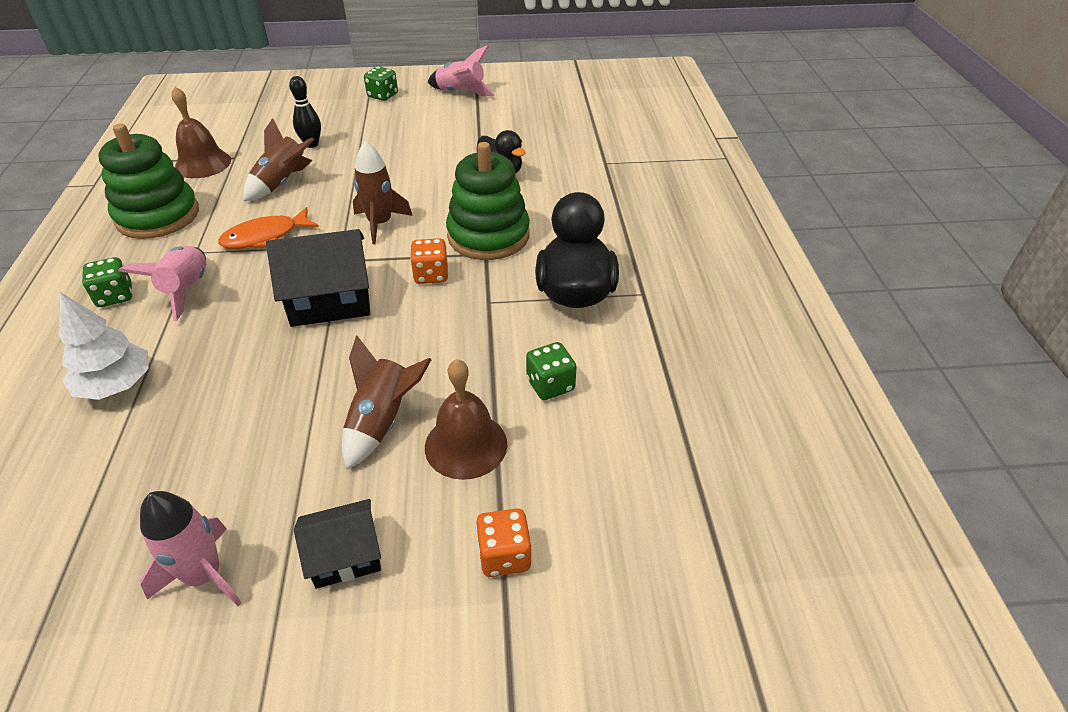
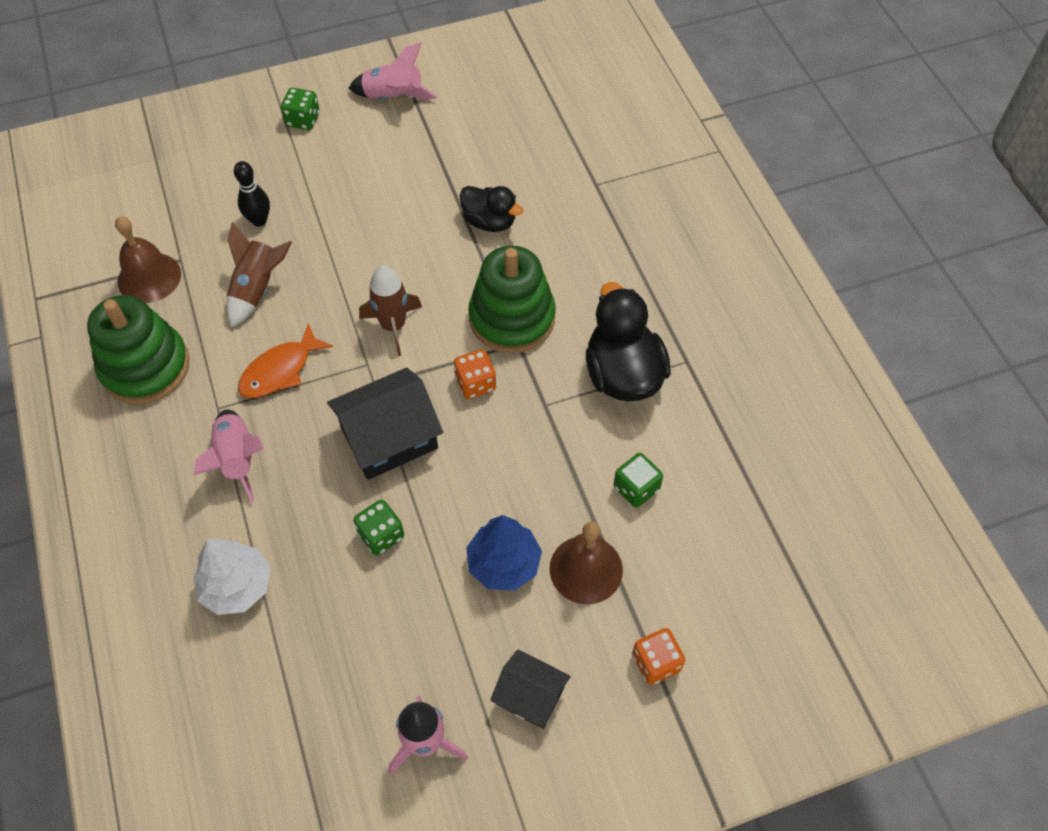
camera: 15 degrees left, 15 degrees up
(115, 296) = (167, 484): green dice -> green dice (381, 535)
(345, 555) = (530, 696): black house -> black house turned 60 degrees clockwise
(382, 421) = (504, 563): brown rocket -> blue tree

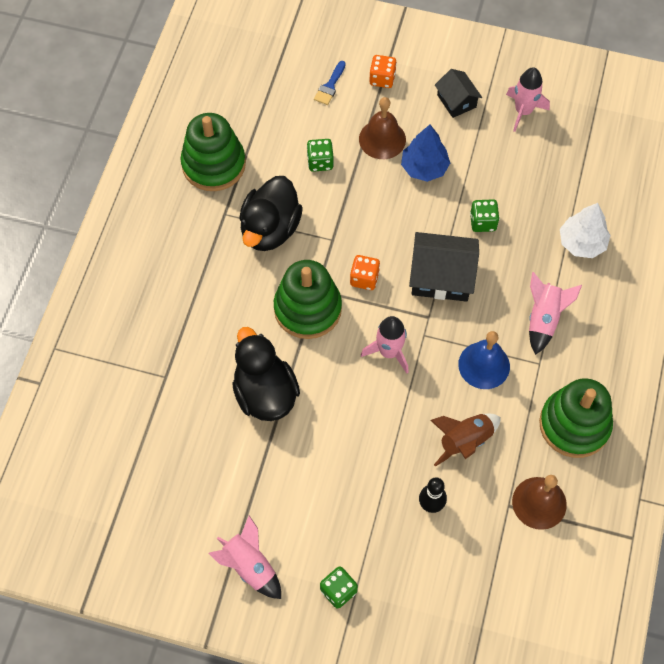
camera: 145 degrees left, 5 degrees up
(280, 371) = (484, 365): orange fish -> blue bell
(393, 326) = (389, 352): brown rocket -> pink rocket
(489, 222) = (265, 393): black duck -> black duck, size x1.61
(713, 603) = (330, 86): none -> blue brush
(752, 407) = (213, 164): none -> green stacking toy

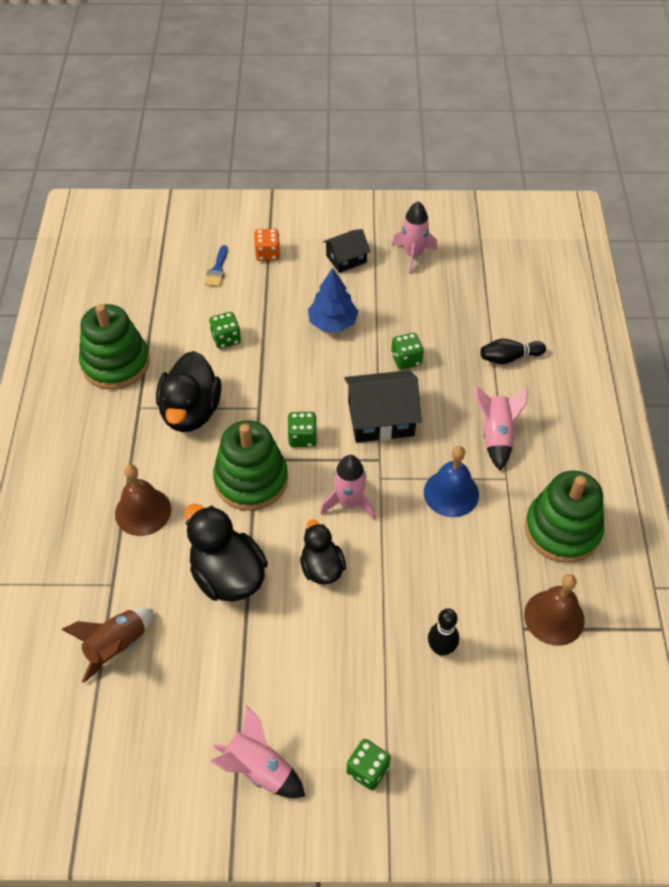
camera: 15 degrees left, 10 degrees down
(348, 406) = (322, 568): none -> black duck
(364, 279) = (302, 437): orange dice -> green dice
(382, 139) = (283, 306): brown bell -> brown bell (143, 511)
(456, 101) = (346, 259): black house -> black house turned 75 degrees counterclockwise
(465, 441) = (456, 573): brown rocket -> brown rocket (116, 646)
(582, 243) = (509, 358): white tree -> black bowling pin

